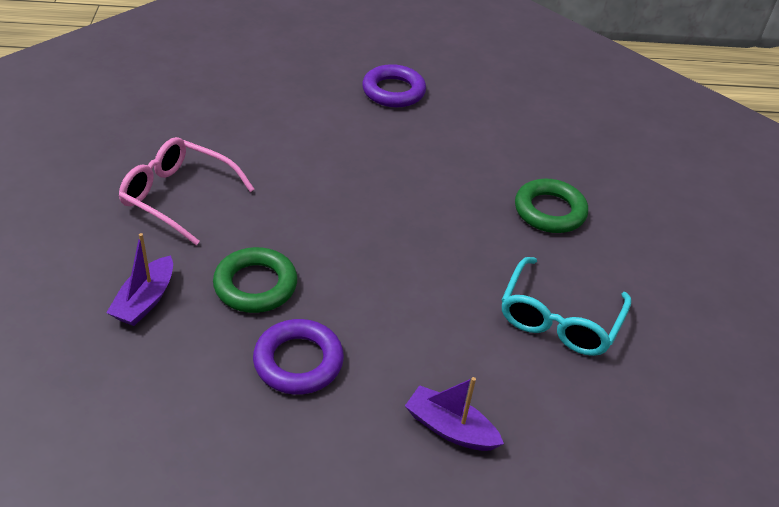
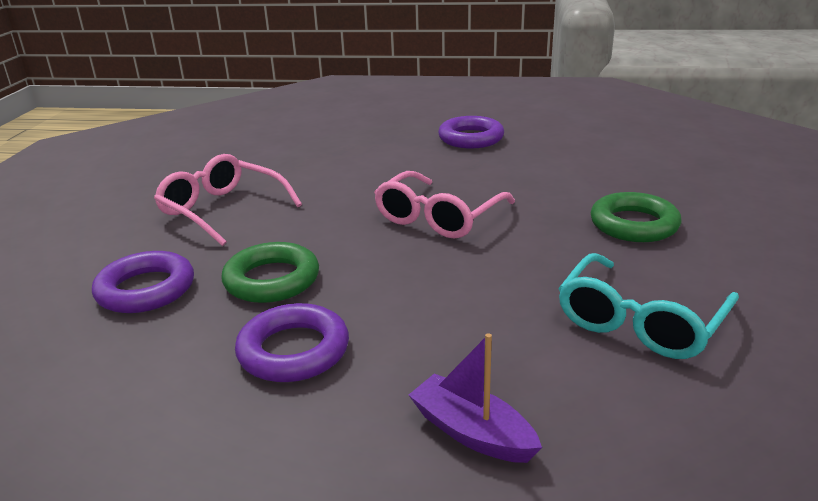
camera: 15 degrees right, 15 degrees down
(145, 300) = (146, 289): purple boat -> purple ring
(383, 205) = (438, 218): none -> pink glasses

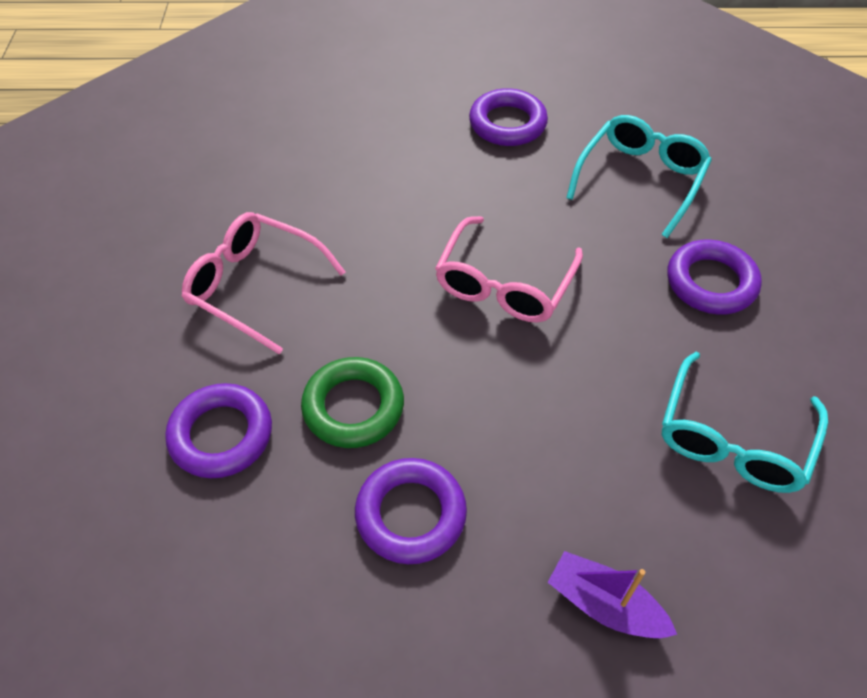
camera: 10 degrees left, 25 degrees up
(579, 168) = (640, 179): none -> turquoise glasses
(634, 224) = (711, 282): green ring -> purple ring

